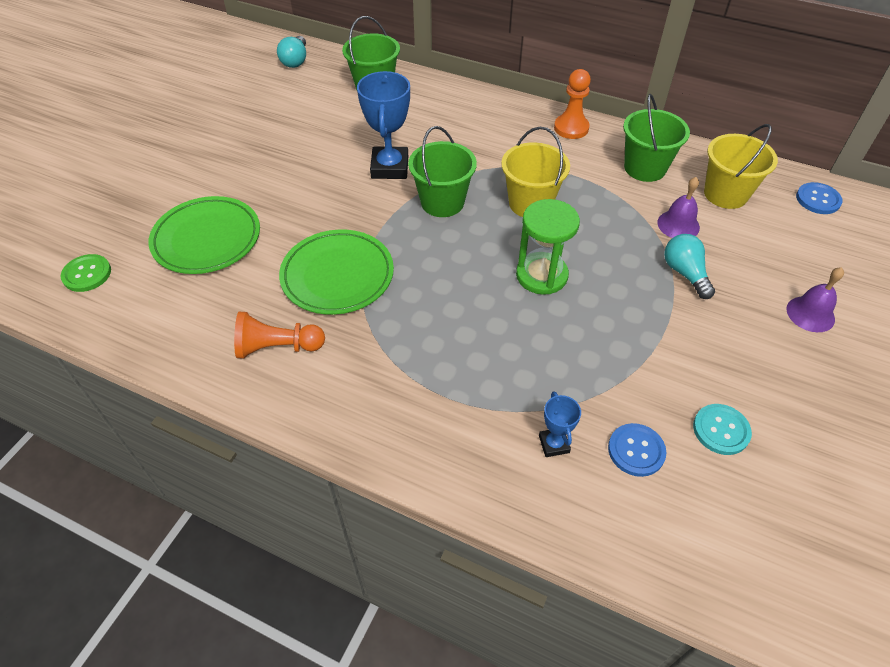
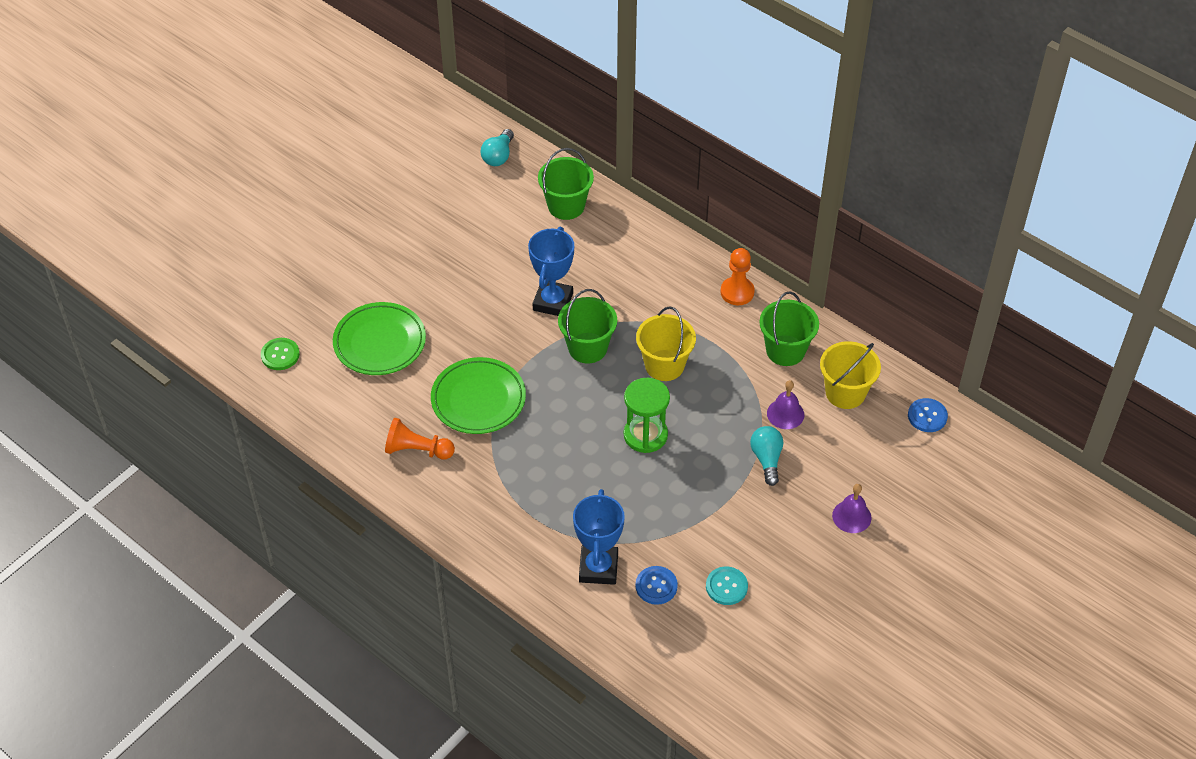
camera: 15 degrees right, 0 degrees up
(554, 444) = (598, 568): blue trophy -> blue trophy, size x1.95

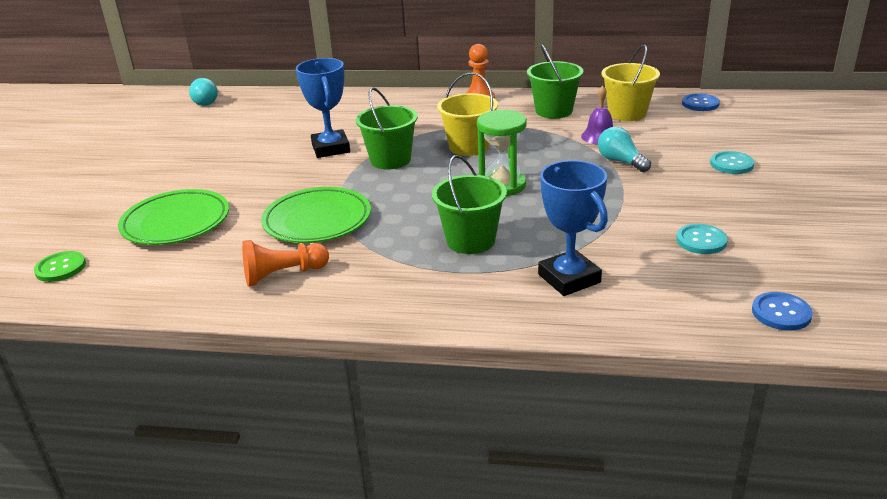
camera: 30 degrees left, 20 degrees down
(566, 206) = (290, 105): green bucket -> green bucket (471, 240)
(656, 586) = (640, 267): blue button -> blue button (781, 313)
(851, 516) = (731, 164): purple bell -> turquoise button

